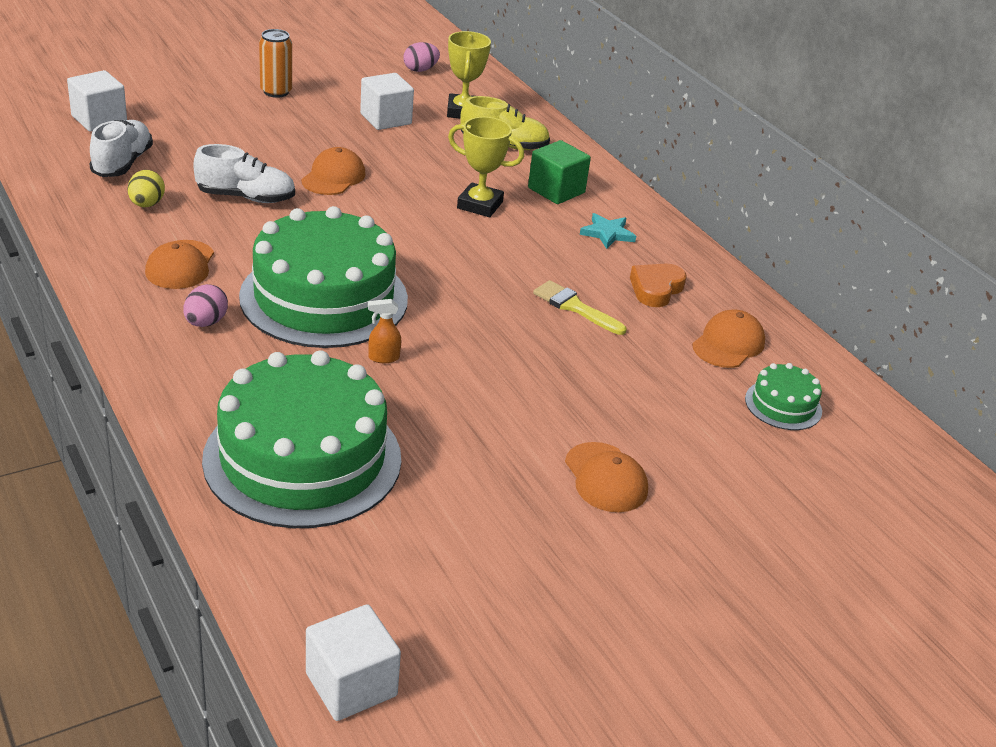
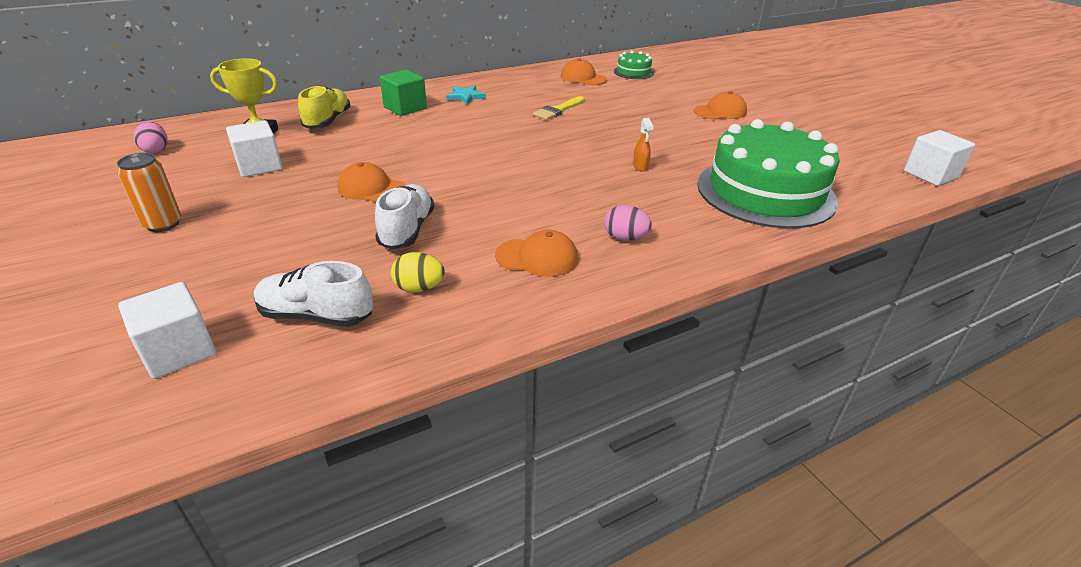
camera: 85 degrees left, 0 degrees up
(324, 297) = (571, 189): green cake -> none
(480, 205) = (426, 132): yellow trophy -> none
(656, 289) = (531, 89): orange heart -> none

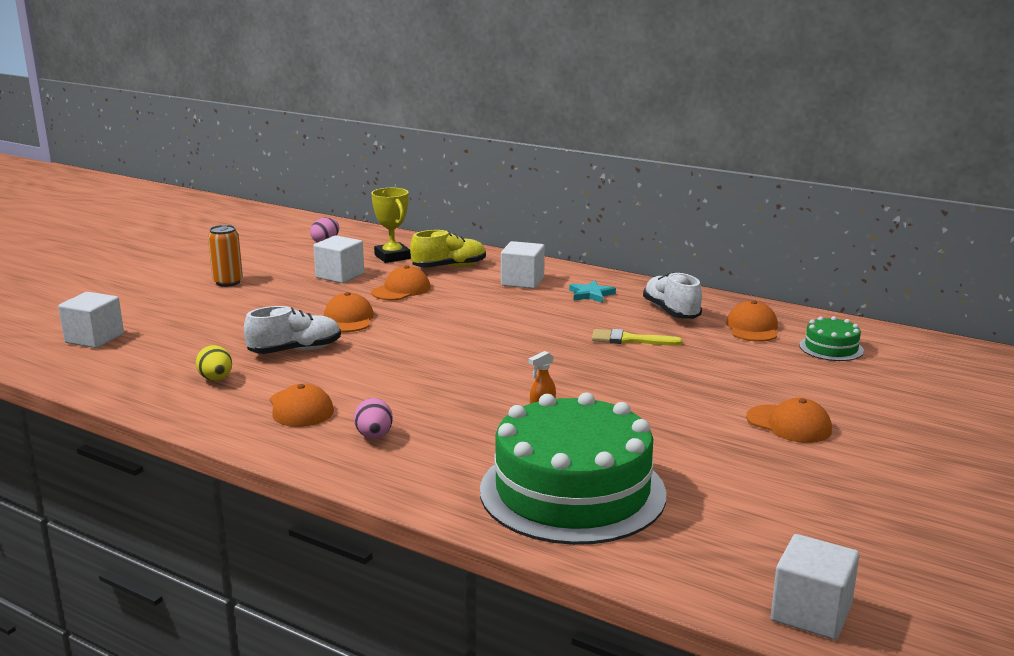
camera: 60 degrees right, 15 degrees down
(316, 316) = (156, 360): white shoe -> white shoe (671, 312)
(343, 151) = (401, 290): none -> orange cap
(405, 108) = (522, 281): green cube -> white cube

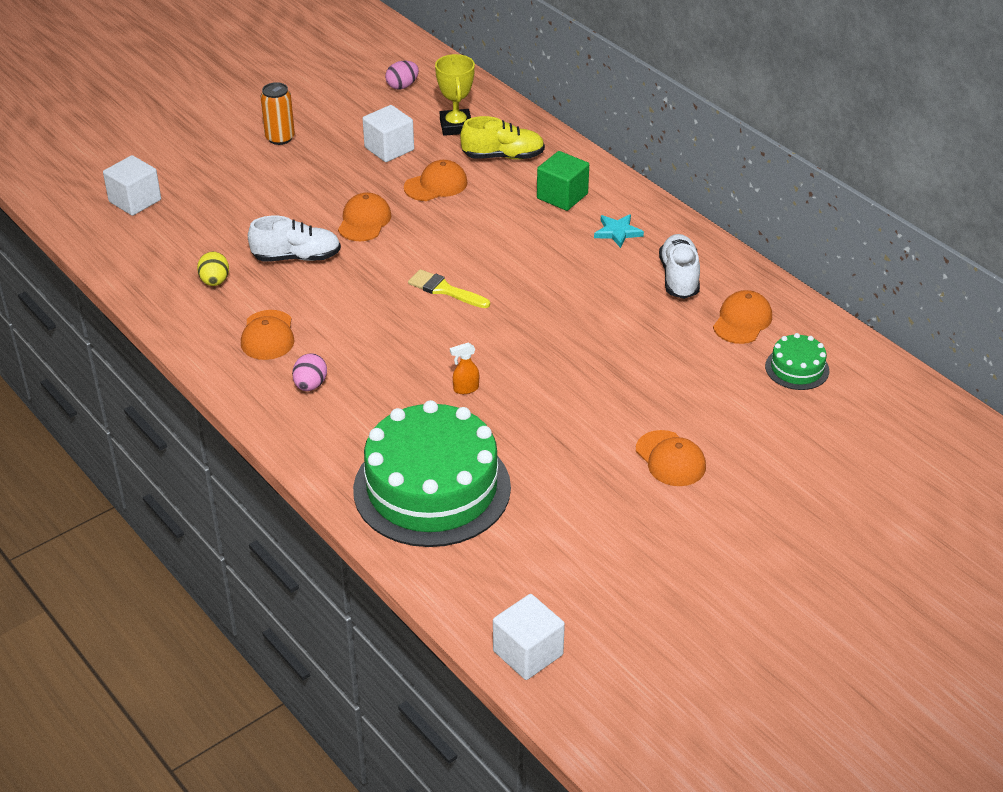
camera: 20 degrees right, 20 degrees up
(522, 281) = (562, 196): white cube -> green cube
(629, 340) = (608, 311): yellow brush -> yellow brush (444, 290)

